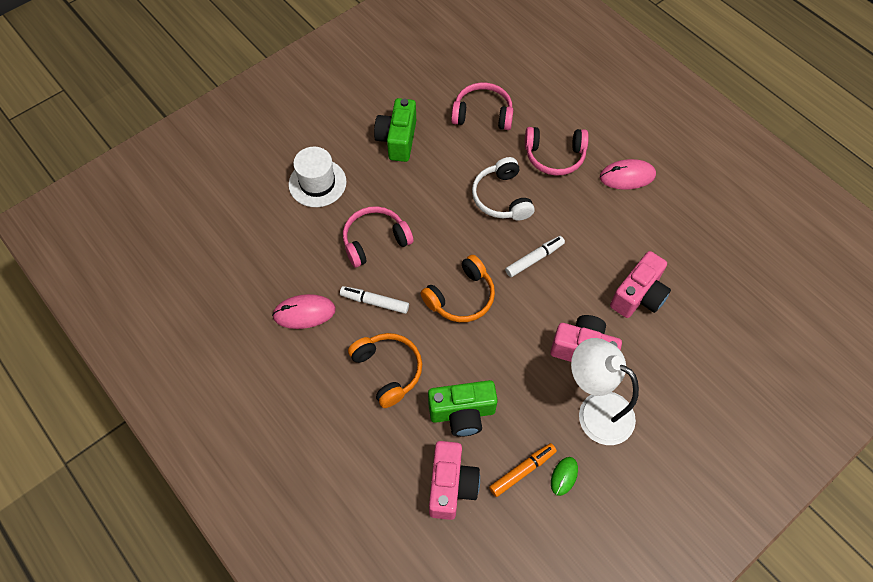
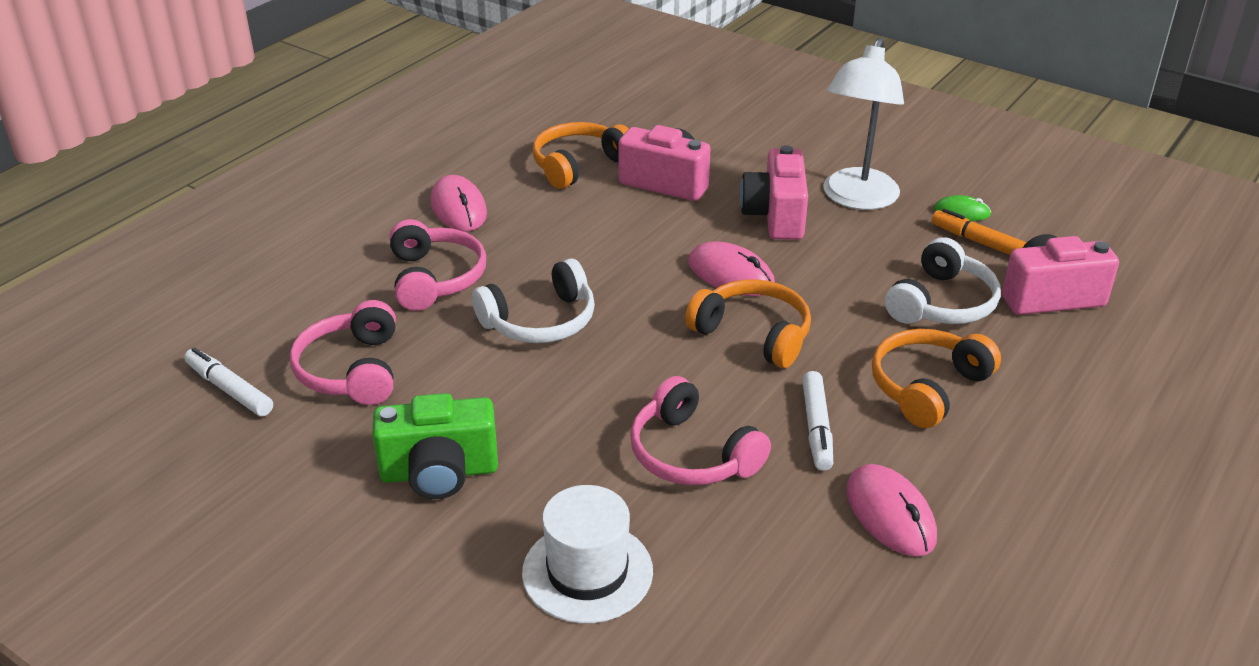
camera: 105 degrees left, 25 degrees down
(462, 413) = (941, 303): green camera -> white headphones
(522, 303) = (731, 274): none -> pink mouse
(534, 259) = (648, 274): white marker -> white marker (230, 390)
(670, 249) = (579, 165): none -> orange headphones

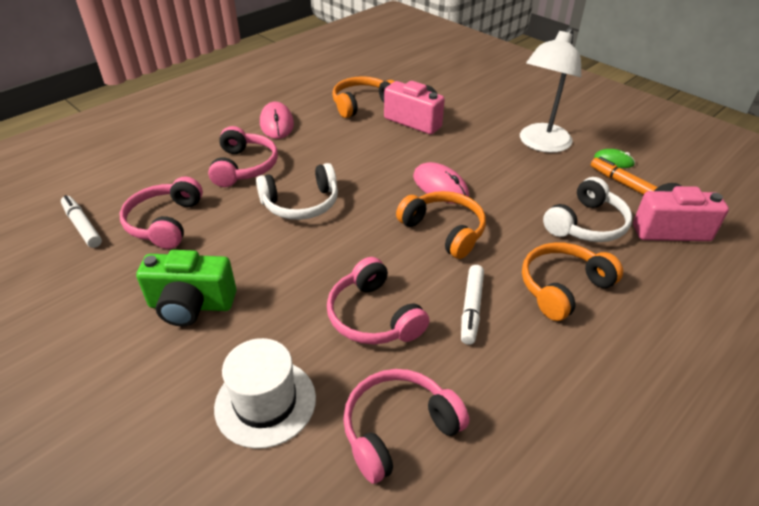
camera: 10 degrees right, 5 degrees up
(764, 577) = (398, 429): none -> pink headphones
(775, 216) = (482, 150): pink camera -> none
(890, 514) = (511, 389): pink mouse -> none

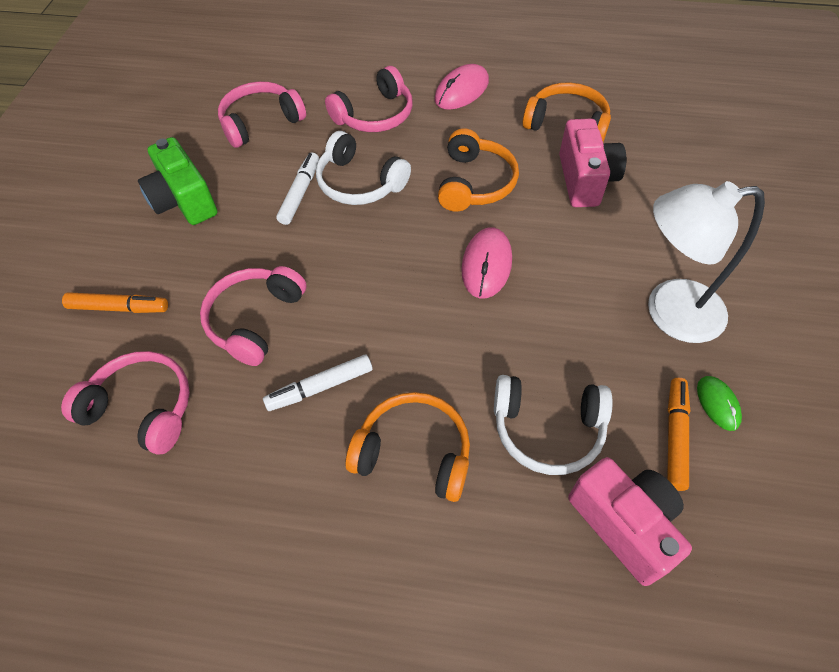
camera: 55 degrees right, 15 degrees up
(82, 226) = (219, 85): white marker -> white marker (300, 193)
(265, 402) = (118, 308): white hat -> orange marker
(444, 231) = (416, 306): orange headphones -> orange headphones (474, 183)

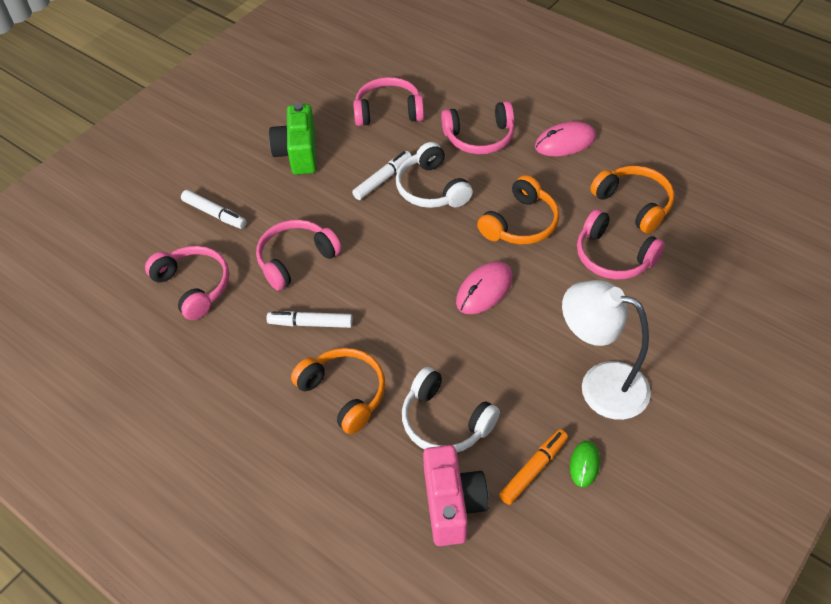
camera: 30 degrees right, 5 degrees down
(118, 308) = (214, 213): orange marker -> white marker
(585, 180) = (613, 256): pink camera -> pink headphones

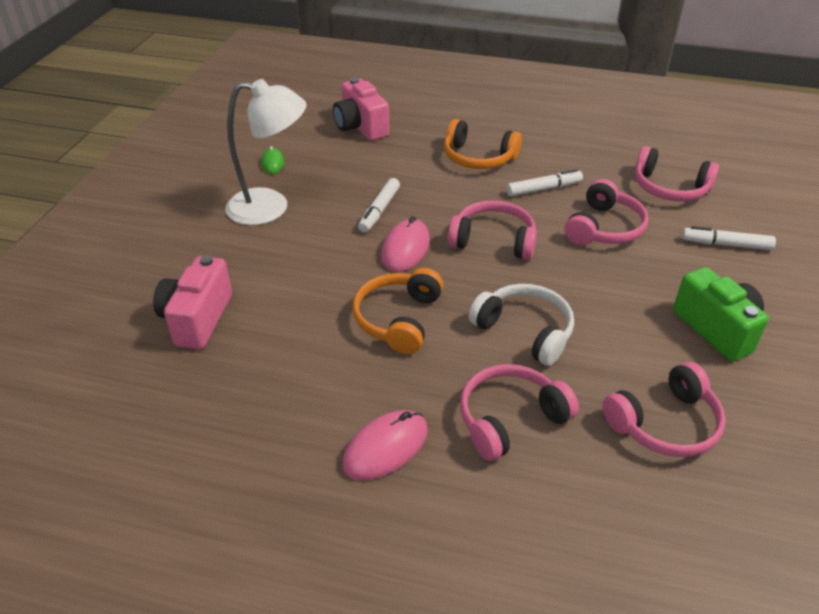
camera: 155 degrees right, 10 degrees down
(382, 180) = (589, 325): white marker -> white marker (379, 210)
(445, 421) = (389, 161): white headphones -> none
(533, 470) = (310, 153): orange marker -> none
(613, 256) = (280, 311): pink headphones -> pink headphones (493, 240)
(634, 204) = (266, 379): orange headphones -> none
(684, 269) = (197, 319): none -> pink camera

